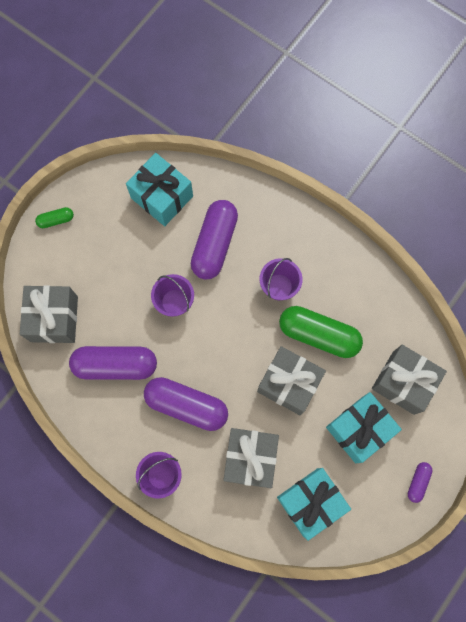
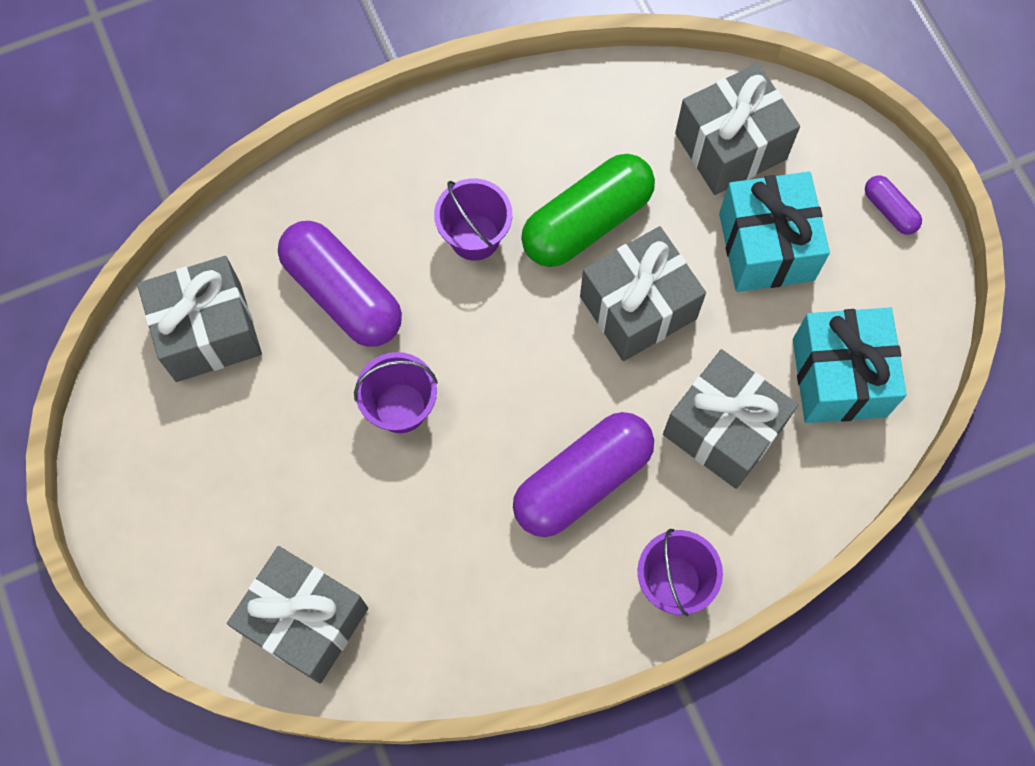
camera: 60 degrees left, 5 degrees down
(56, 220) = (131, 526): green capsule -> none
(115, 365) = (448, 560): purple capsule -> none
(162, 197) = (208, 332): turquoise gift -> grey gift

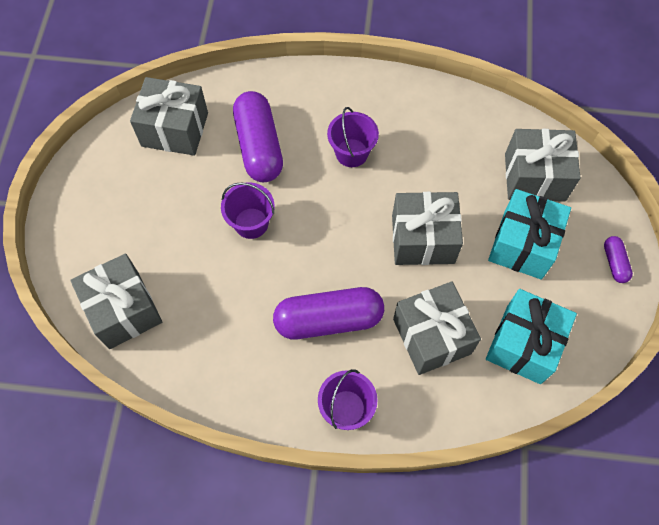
camera: 30 degrees right, 5 degrees down
(587, 222) = (422, 177): green capsule -> none

